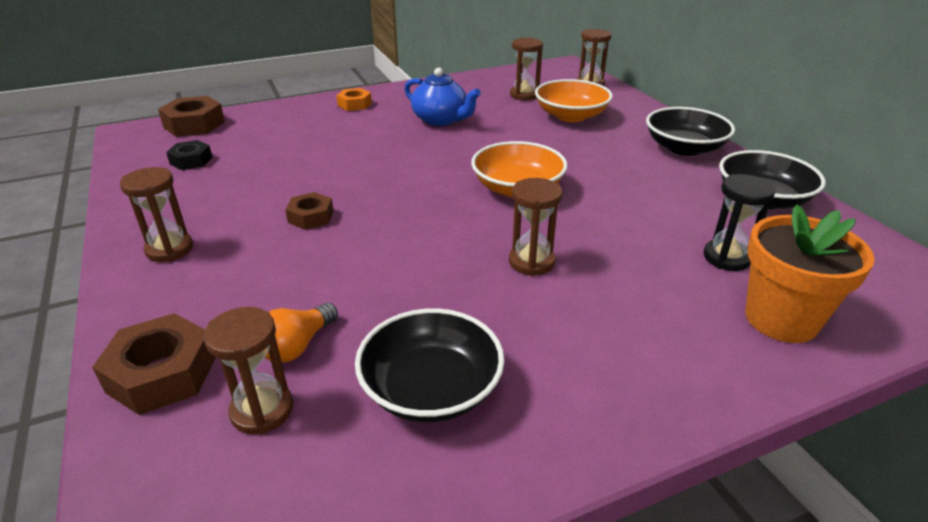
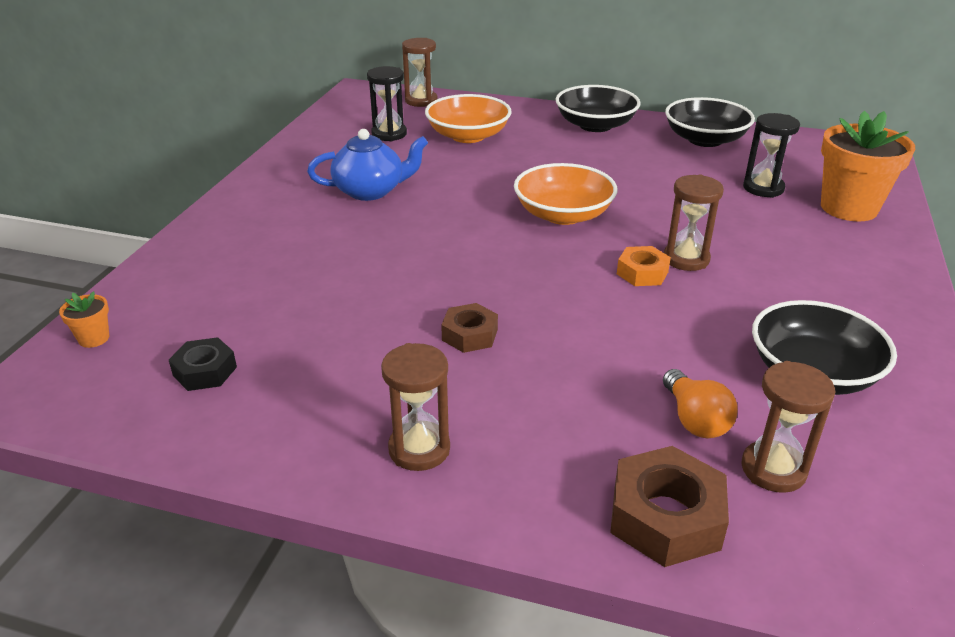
camera: 50 degrees left, 0 degrees up
(194, 124) = (94, 338): brown nut -> orange flower pot
(354, 104) = (244, 218): orange nut -> orange nut (642, 273)
(524, 95) = (389, 134): brown hourglass -> black hourglass

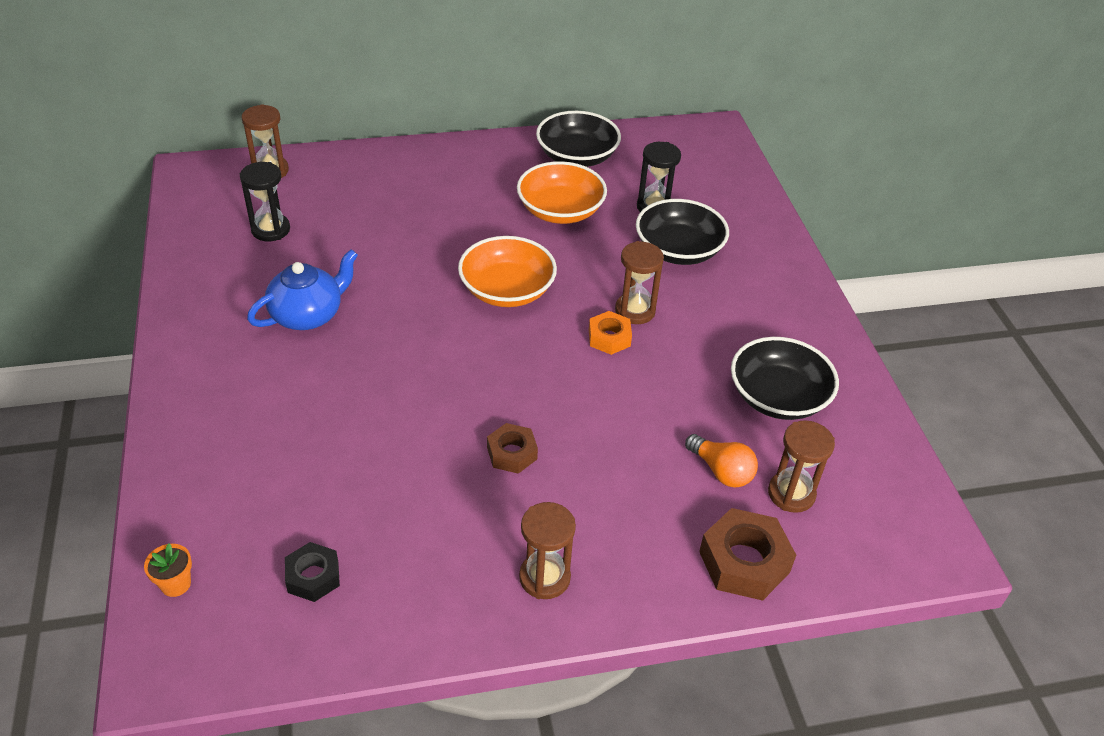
camera: 30 degrees left, 10 degrees up
(468, 136) = (354, 210): orange bowl -> orange bowl (560, 210)
(595, 125) = (468, 162): black bowl -> black bowl (678, 250)
(848, 208) = (729, 211): orange flower pot -> none

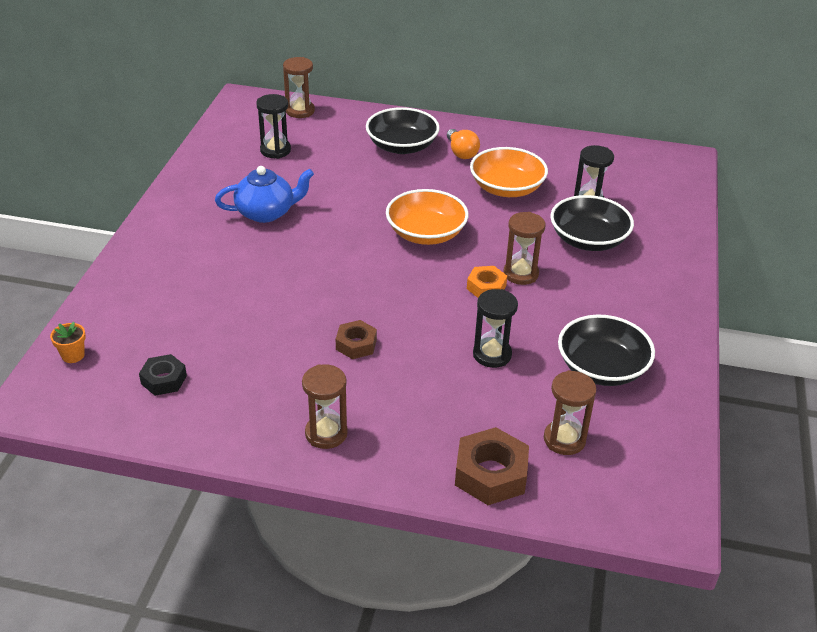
camera: 25 degrees right, 5 degrees down
(577, 156) = (547, 152): black bowl -> black bowl (402, 146)
(662, 418) = (492, 354): none -> black hourglass
(721, 471) = (515, 406): orange light bulb -> orange light bulb (461, 152)

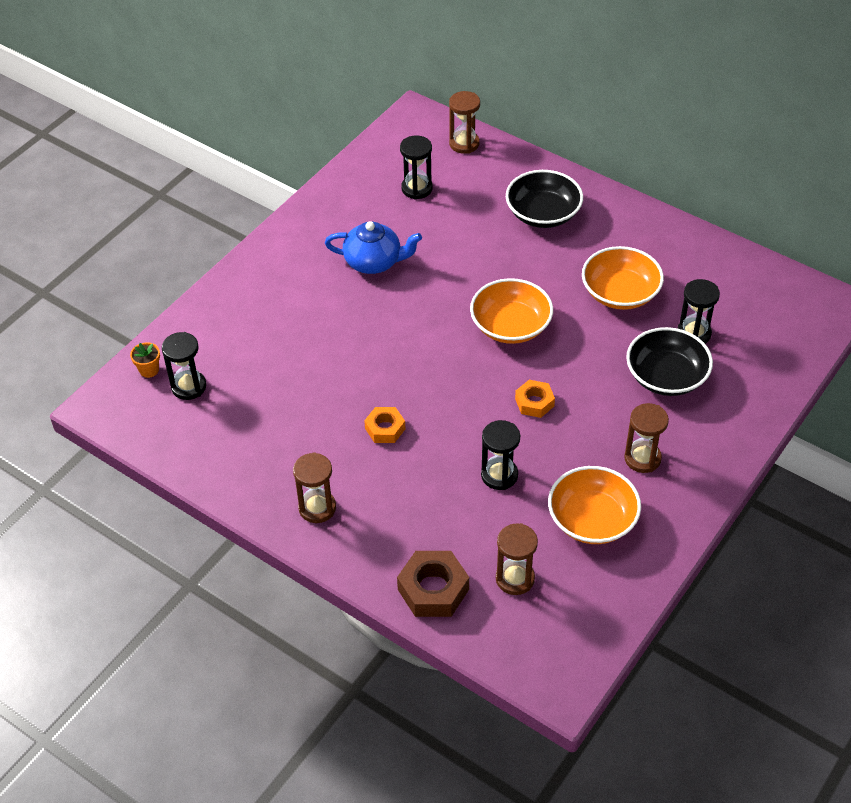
camera: 25 degrees right, 10 degrees up
(126, 359) = (188, 386): none -> black hourglass
(164, 380) = (210, 416): black nut -> none
(356, 344) = (385, 429): brown nut -> orange nut
(461, 152) = (599, 236): orange light bulb -> none
(520, 274) = (576, 397): brown hourglass -> brown hourglass (642, 458)
(602, 368) = (592, 519): black bowl -> orange bowl

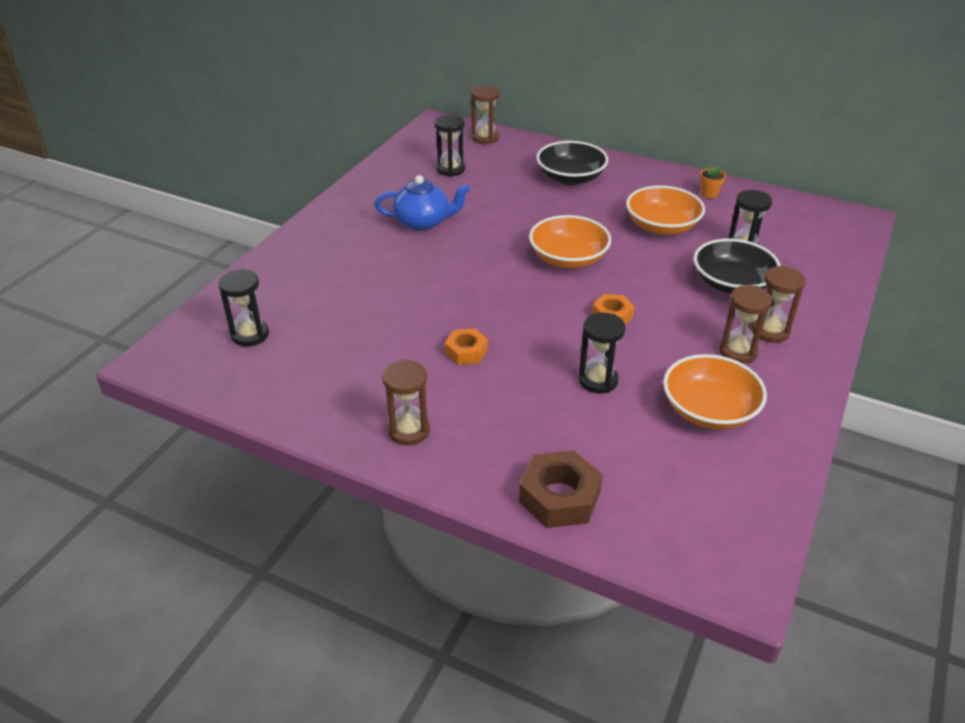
camera: 10 degrees left, 10 degrees down
(149, 370) = (205, 324): orange flower pot -> orange flower pot (709, 194)
(515, 578) = (647, 475): brown hourglass -> brown hourglass (770, 331)

